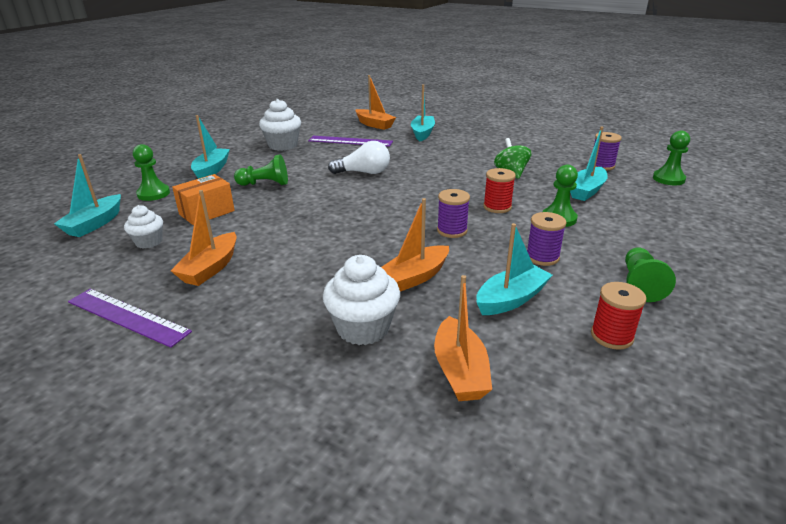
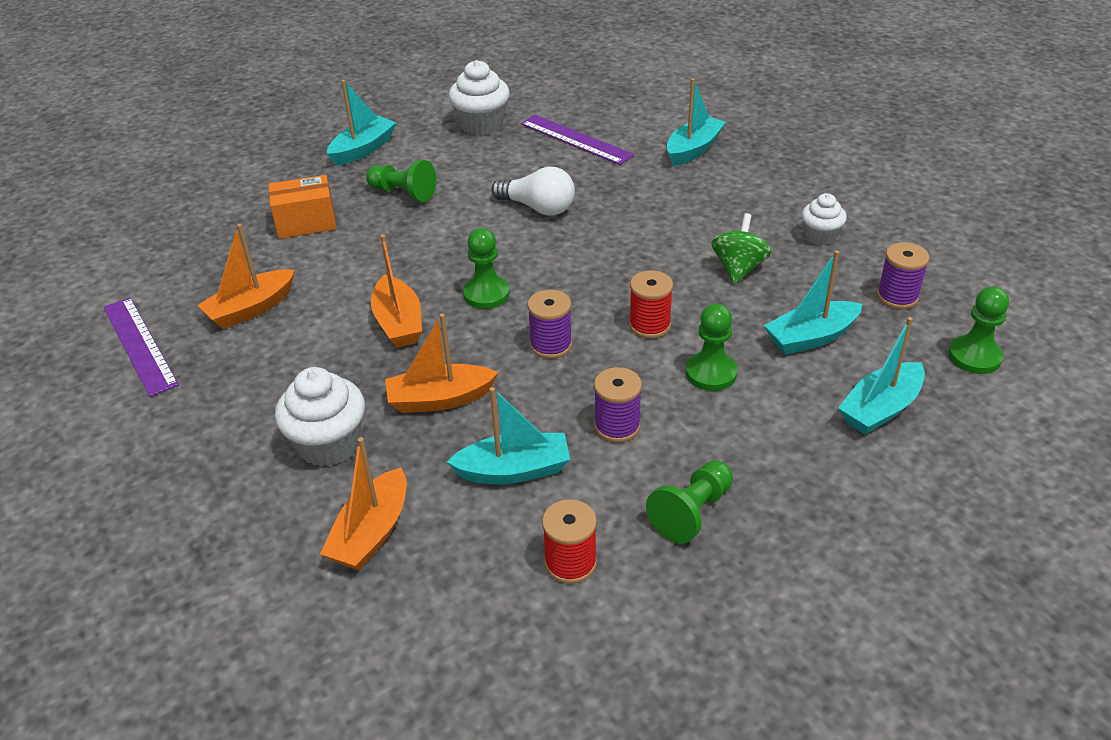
camera: 30 degrees right, 10 degrees up
(95, 224) = (189, 205): turquoise boat -> turquoise boat (880, 409)
(149, 242) = (220, 250): white cupcake -> white cupcake (820, 236)
(153, 194) = (274, 173): green pawn -> green pawn (486, 294)
(374, 124) = (641, 112): orange boat -> orange boat (398, 323)

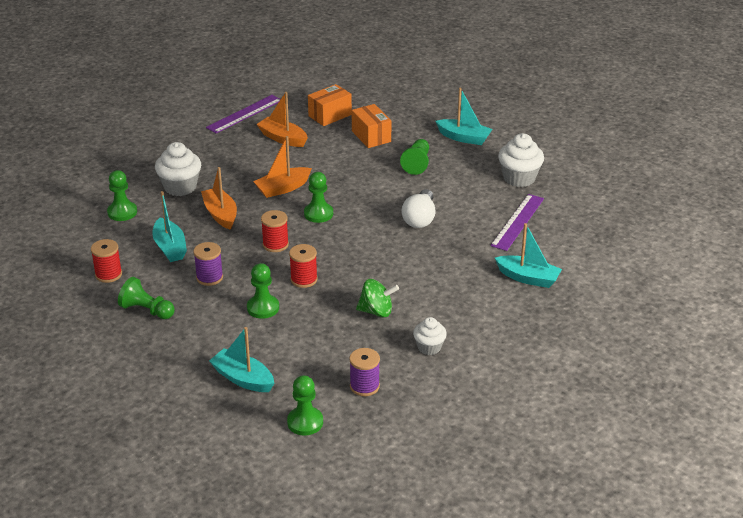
camera: 75 degrees right, 5 degrees down
(217, 254) = (330, 115): none -> orange box
(371, 533) = (122, 212): orange boat -> green pawn
(551, 345) = (275, 244): purple spool -> red spool
(811, 337) = (308, 347): turquoise boat -> none

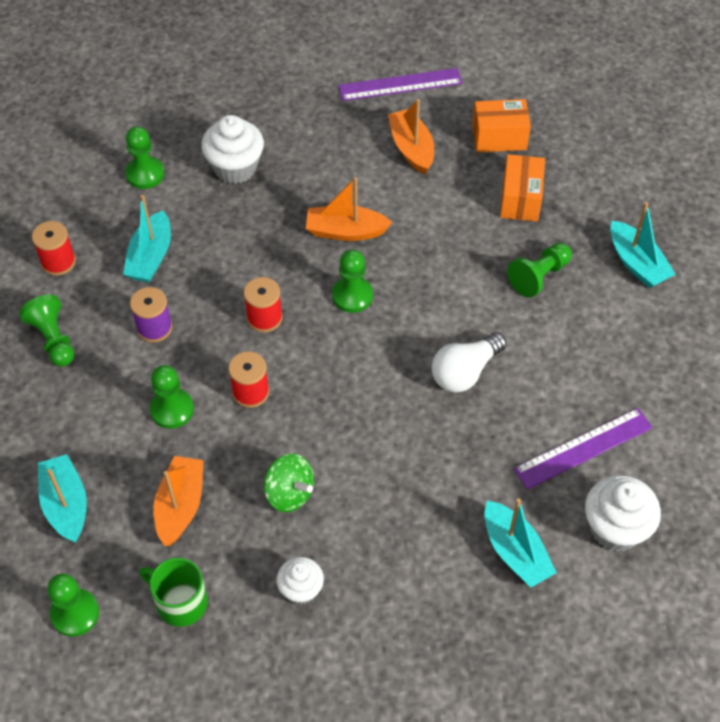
camera: 35 degrees right, 20 degrees up
(220, 214) = (244, 235): orange boat -> orange boat (180, 506)
(364, 386) = (180, 602): purple spool -> green mug
(519, 178) = (650, 373): white cupcake -> white cupcake (615, 528)

